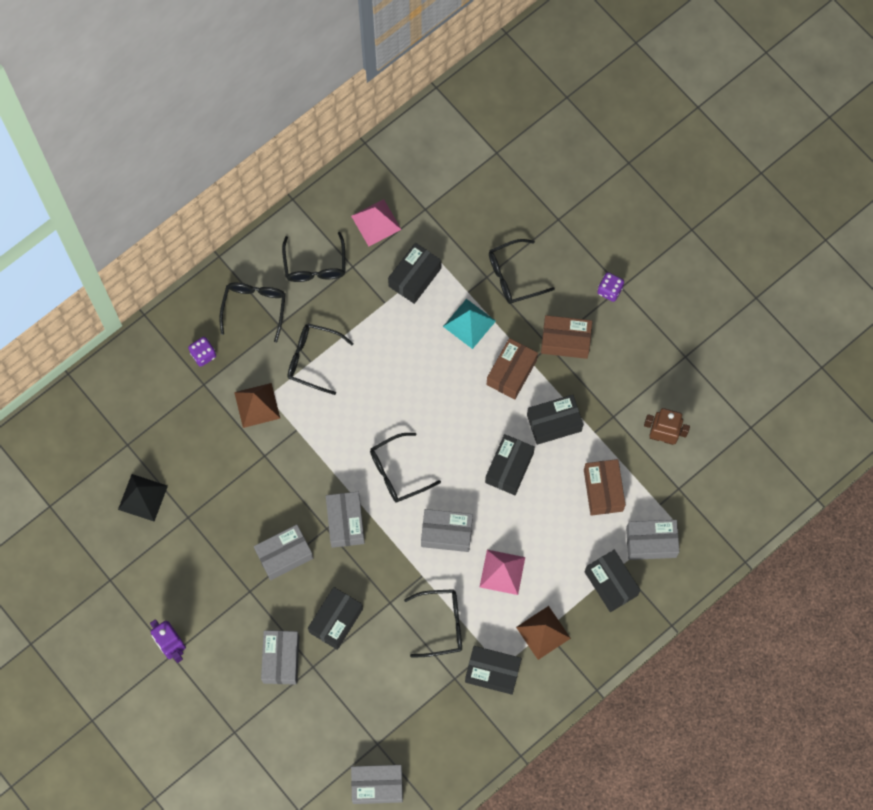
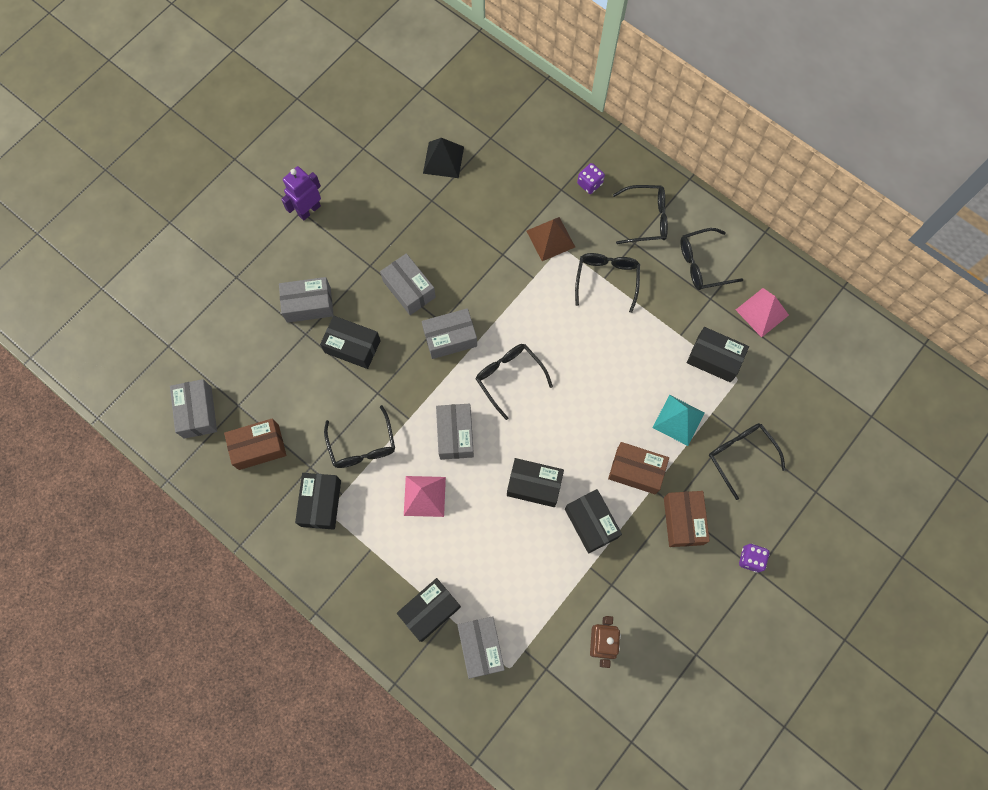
camera: 80 degrees right, 0 degrees up
(543, 632) = (368, 547): brown pyramid -> none
(603, 490) = (528, 586): brown box -> brown box (259, 447)

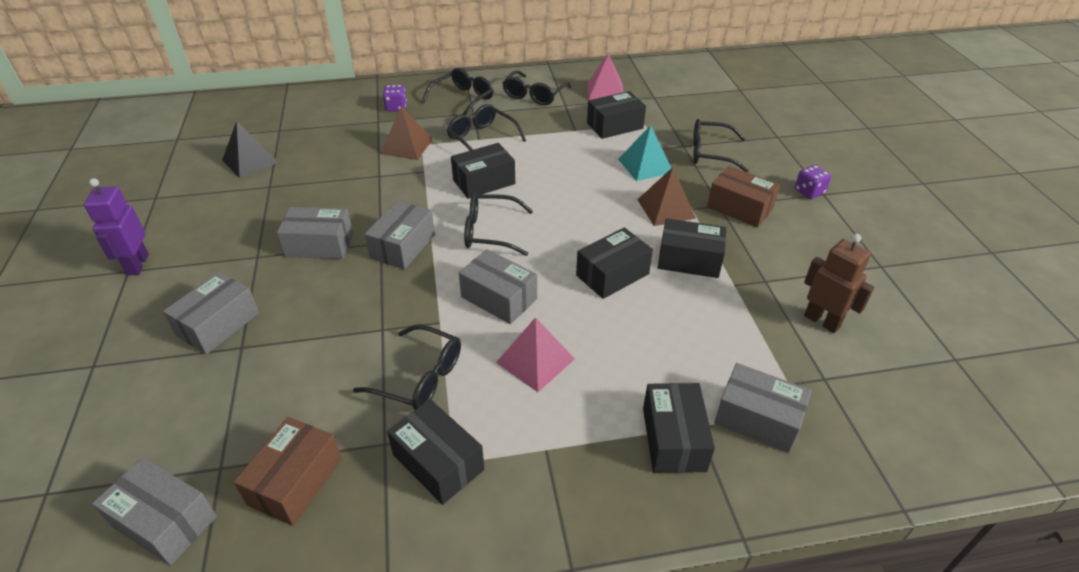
camera: 50 degrees left, 30 degrees down
(352, 346) = (310, 318): black box -> black box (484, 182)
(636, 471) = (666, 209): brown box -> brown pyramid

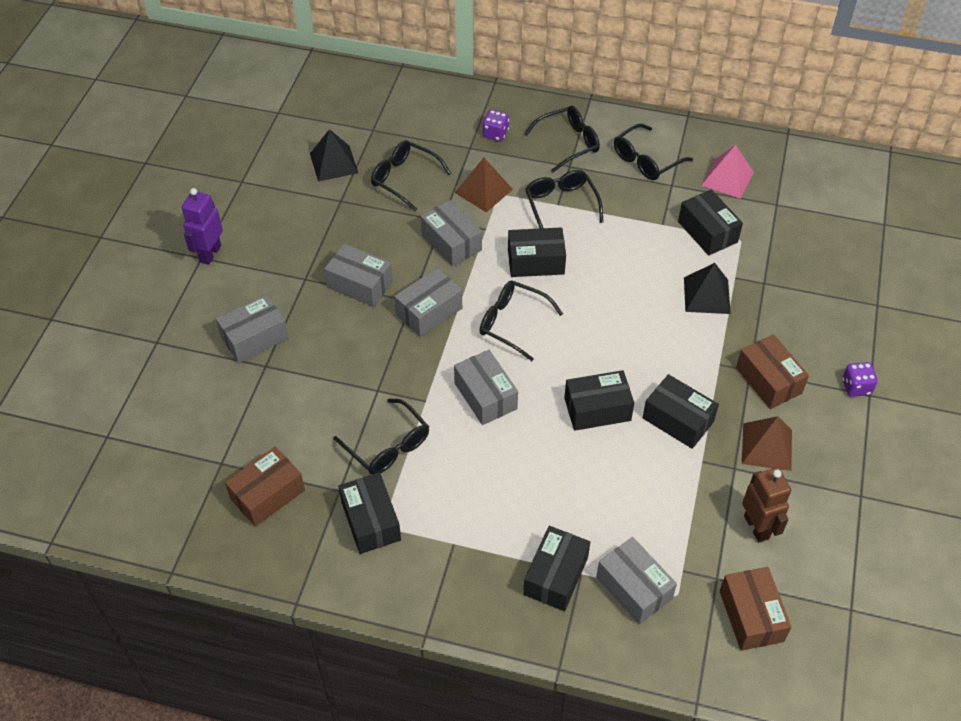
camera: 25 degrees right, 10 degrees up
(165, 521) = (175, 488): grey box -> grey box (451, 242)
(535, 360) = (485, 466): pink pyramid -> none
(615, 126) = (707, 232): black box -> black box turned 60 degrees clockwise
(645, 165) = (707, 295): turquoise pyramid -> black pyramid
(666, 209) = (693, 355): brown pyramid -> brown pyramid (766, 446)
(711, 153) = (786, 303): black glasses -> black glasses (405, 179)
(881, 400) = (751, 616): none -> brown box

